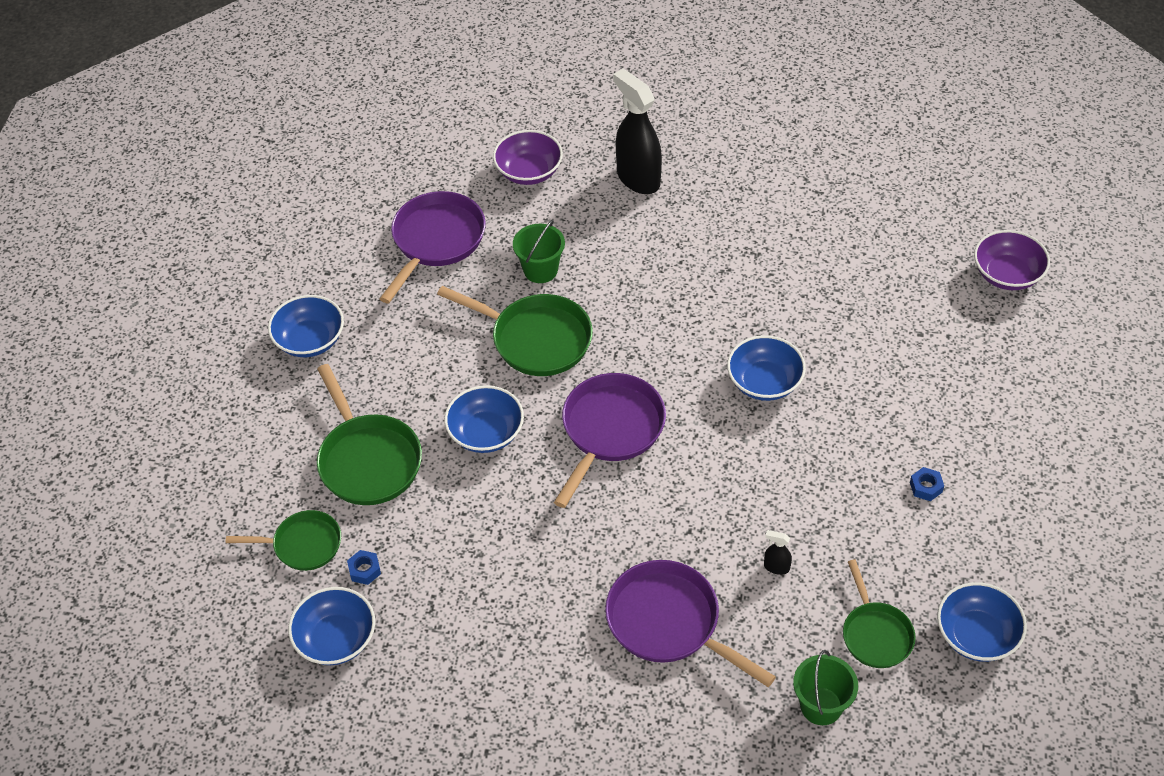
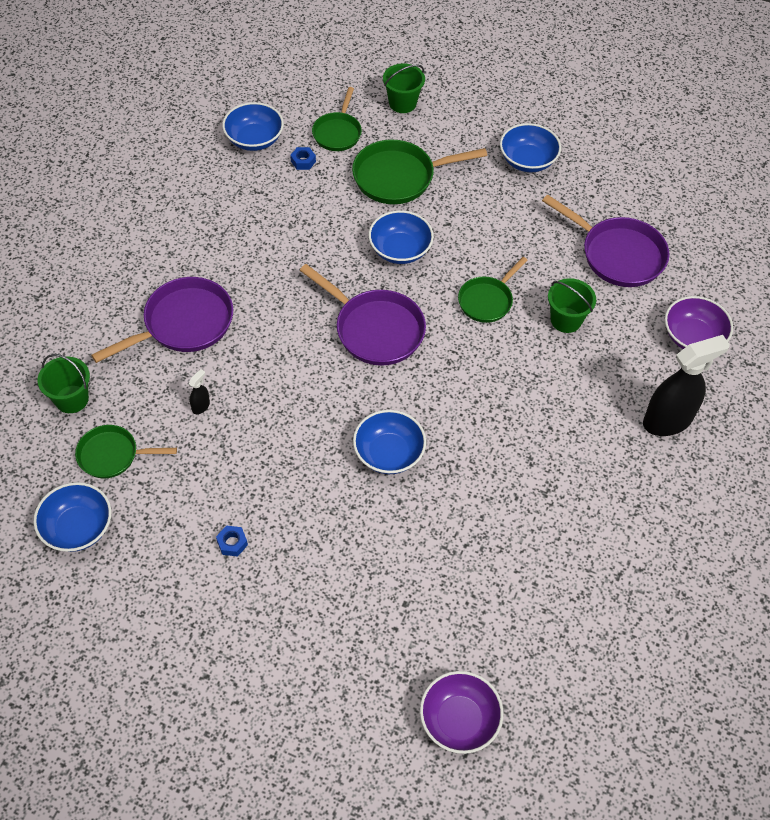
camera: 100 degrees right, 5 degrees up
(233, 486) = (402, 103): none -> green bucket
(536, 339) = (487, 300): green pan -> green pan, size x0.63

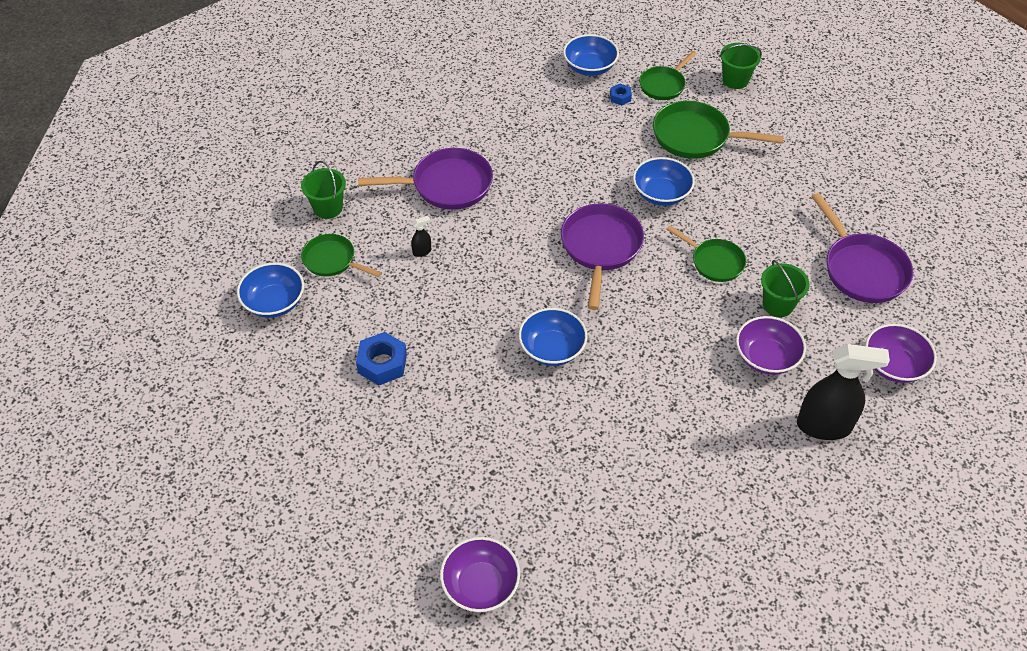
camera: 30 degrees right, 5 degrees down
(232, 543) = (382, 363): blue nut -> blue nut, size x1.85
(375, 329) = (600, 248): purple pan -> purple pan turned 150 degrees counterclockwise
(487, 300) = (714, 262): green pan -> green pan turned 120 degrees counterclockwise
(527, 160) = (822, 162): blue bowl -> none
(584, 376) = (766, 357): none -> purple bowl

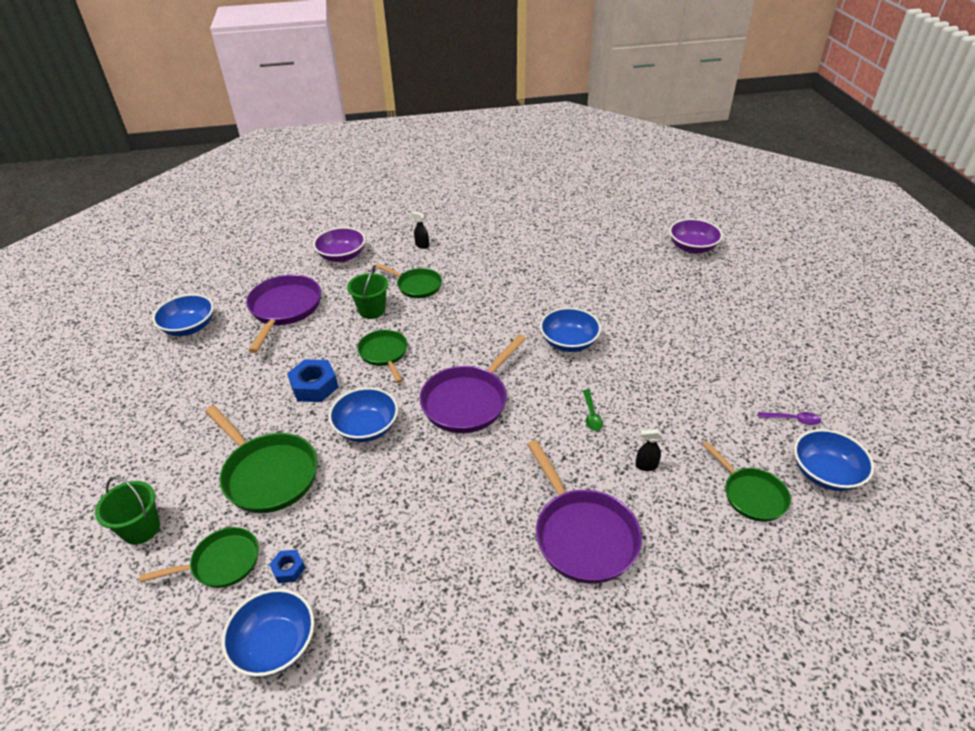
camera: 150 degrees left, 10 degrees down
(307, 345) = (793, 420): none -> purple spoon
(328, 208) = (744, 567): green bucket -> none
(382, 363) = (721, 381): blue nut -> blue nut (314, 386)
(447, 185) = (582, 535): purple pan -> purple pan turned 135 degrees counterclockwise
(487, 278) = (591, 415): none -> green spoon
(766, 357) = (417, 286): purple bowl -> green pan
(824, 426) = (422, 245): black spray bottle -> black spray bottle, size x0.41
(918, 214) = (189, 327): none -> blue bowl

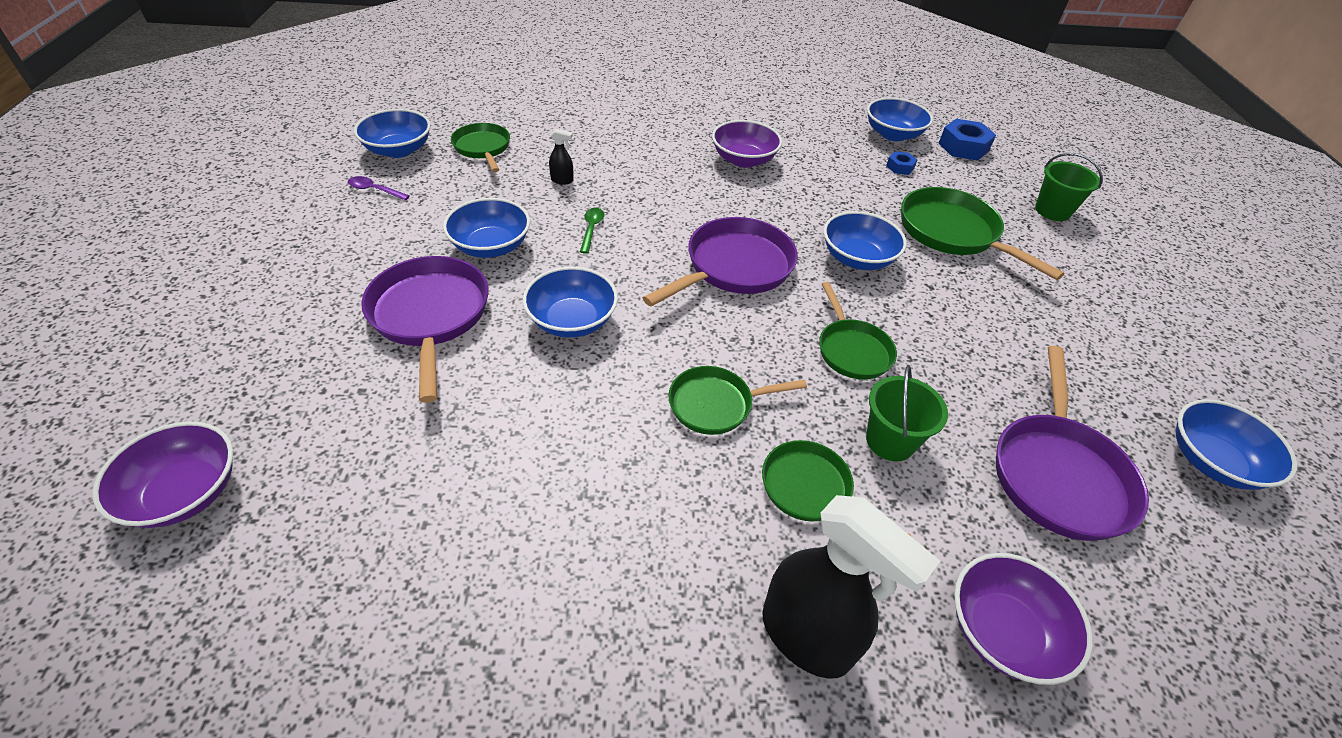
camera: 175 degrees left, 5 degrees up
(221, 563) = (960, 179): green pan -> green pan (715, 404)
(314, 386) = (941, 318): blue nut -> blue nut (963, 147)
(422, 245) = (806, 637): black spray bottle -> black spray bottle, size x2.47
(473, 540) = (743, 160): none -> purple bowl
(582, 535) = (649, 149): purple pan -> purple pan (430, 316)
(657, 385) = (491, 246): none -> blue bowl

